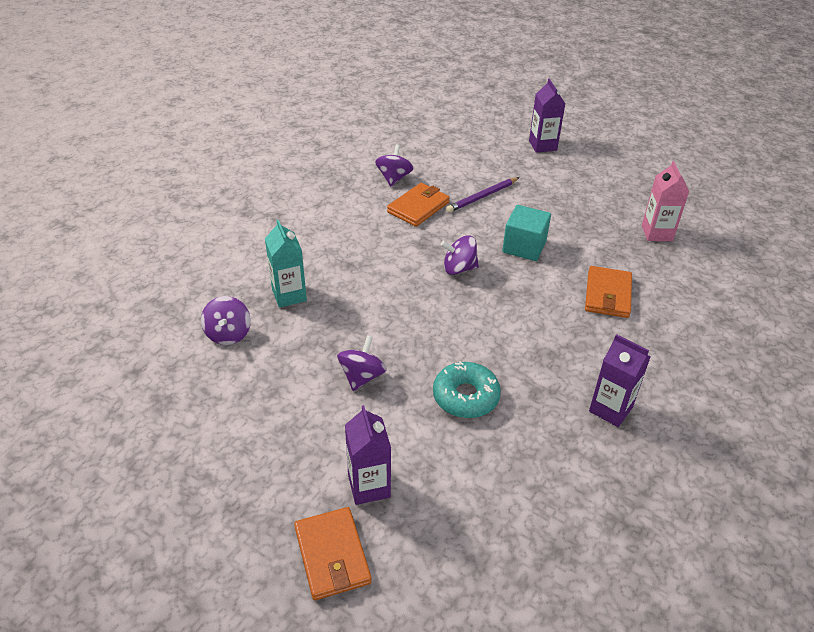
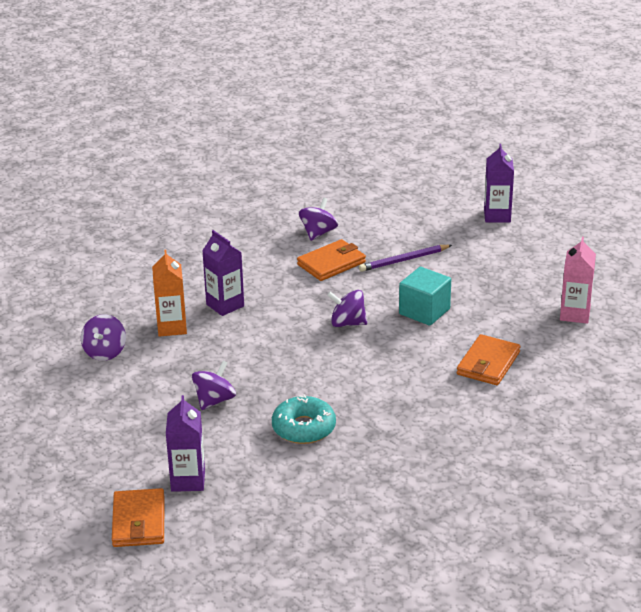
camera: 15 degrees right, 10 degrees down
(289, 295) = (172, 327): turquoise carton -> orange carton
(610, 409) = (436, 455): purple carton -> purple carton (225, 305)

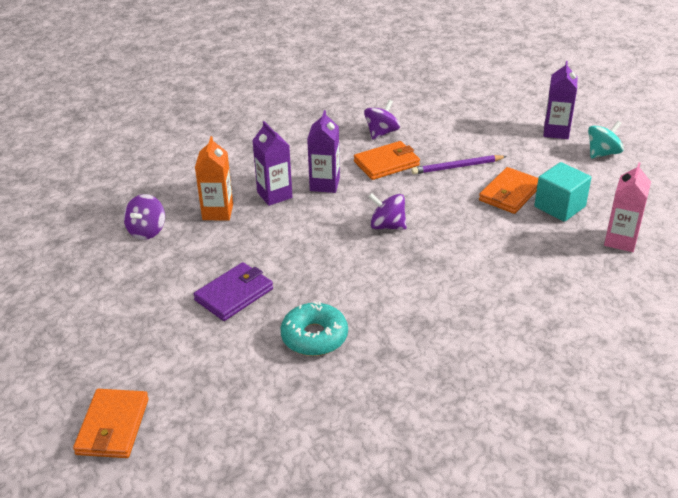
camera: 10 degrees right, 5 degrees up
(188, 480) = (179, 383): purple carton -> purple carton (324, 184)
(214, 400) = (234, 294): purple spinning top -> purple wallet
(424, 311) = (466, 221): turquoise cube -> turquoise cube (559, 206)
(488, 363) = (521, 285): orange wallet -> orange wallet (510, 193)
(546, 233) = (602, 153): none -> turquoise spinning top

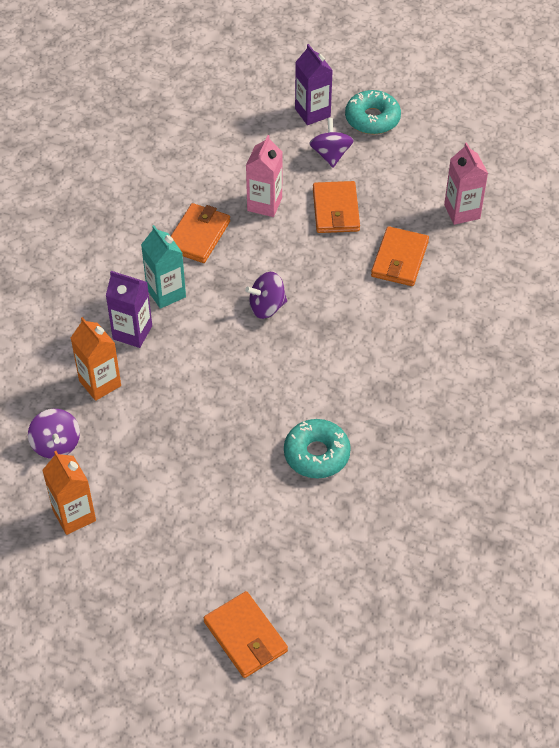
camera: 40 degrees left, 15 degrees up
(104, 277) = (74, 515): none -> orange carton
(234, 294) = (210, 458): purple wallet -> none
(324, 184) = (166, 293): purple carton -> turquoise carton
(381, 133) = (157, 200): purple spinning top -> purple spinning top (331, 155)
(457, 167) = (264, 204): purple pencil -> pink carton
(530, 246) = (399, 259): none -> orange wallet
(559, 206) = (387, 202): turquoise cube -> none
(602, 153) = (372, 119): turquoise spinning top -> turquoise donut

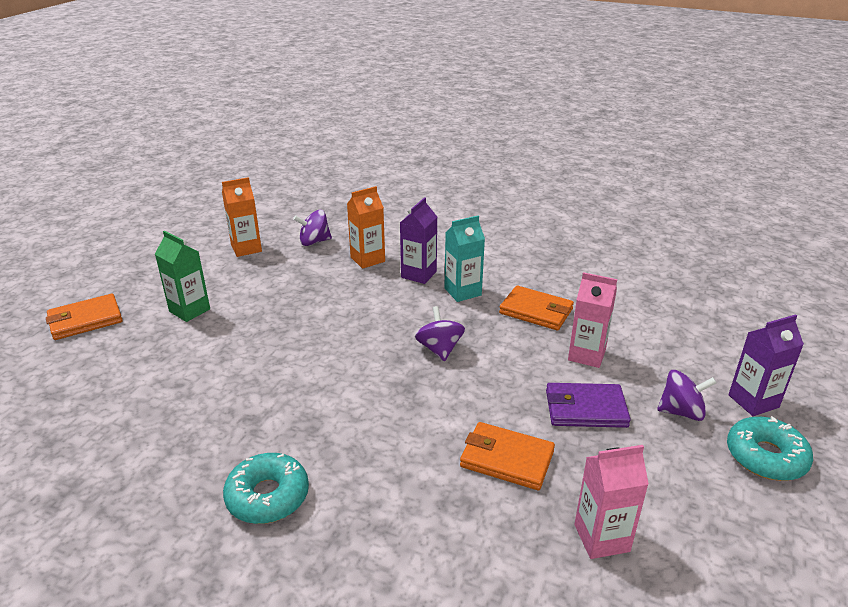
camera: 95 degrees right, 20 degrees down
(218, 535) = (189, 310): none -> green carton
(316, 454) = (245, 370): turquoise donut -> turquoise donut (268, 496)
(335, 210) = (585, 409): orange wallet -> purple wallet

